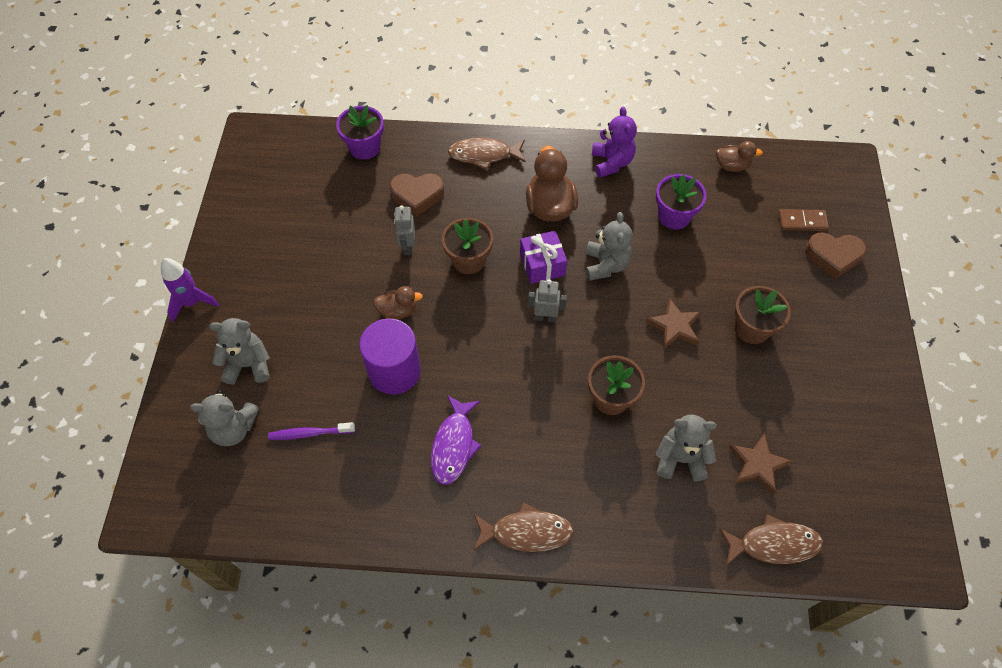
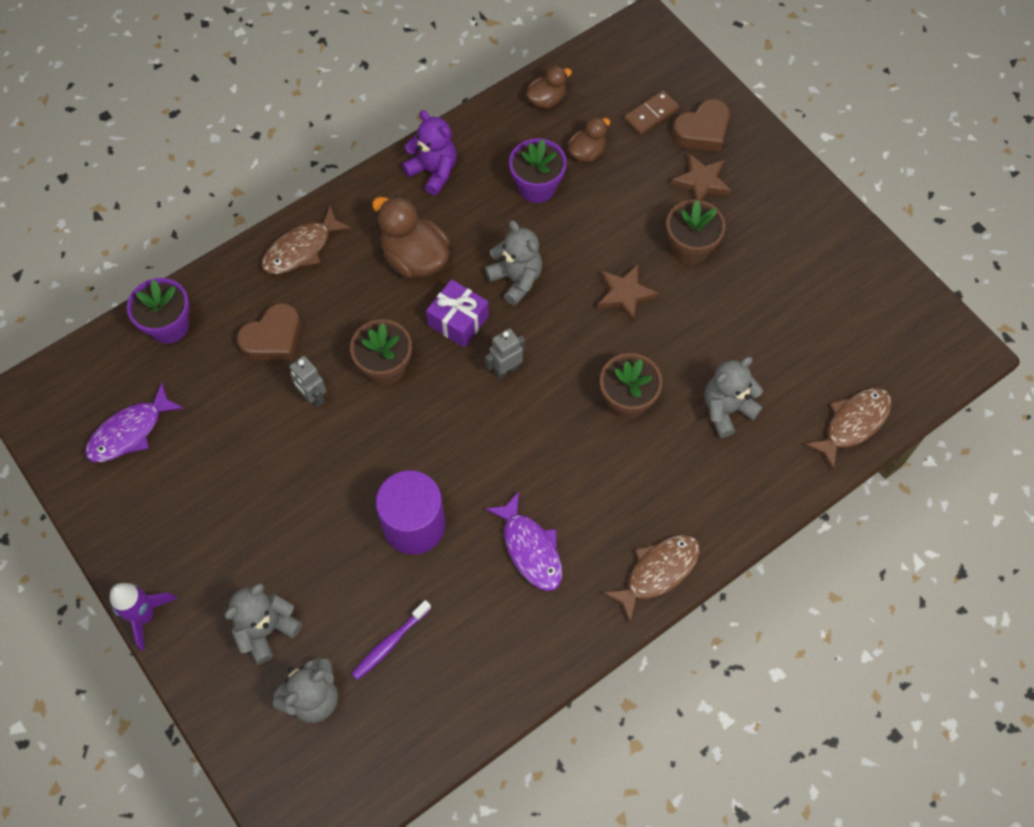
camera: 40 degrees left, 5 degrees up
(286, 192) = (130, 432): none -> purple fish
(398, 311) = (363, 466): brown duck -> brown duck (587, 152)
(757, 465) = (789, 367): brown star -> brown star (701, 182)

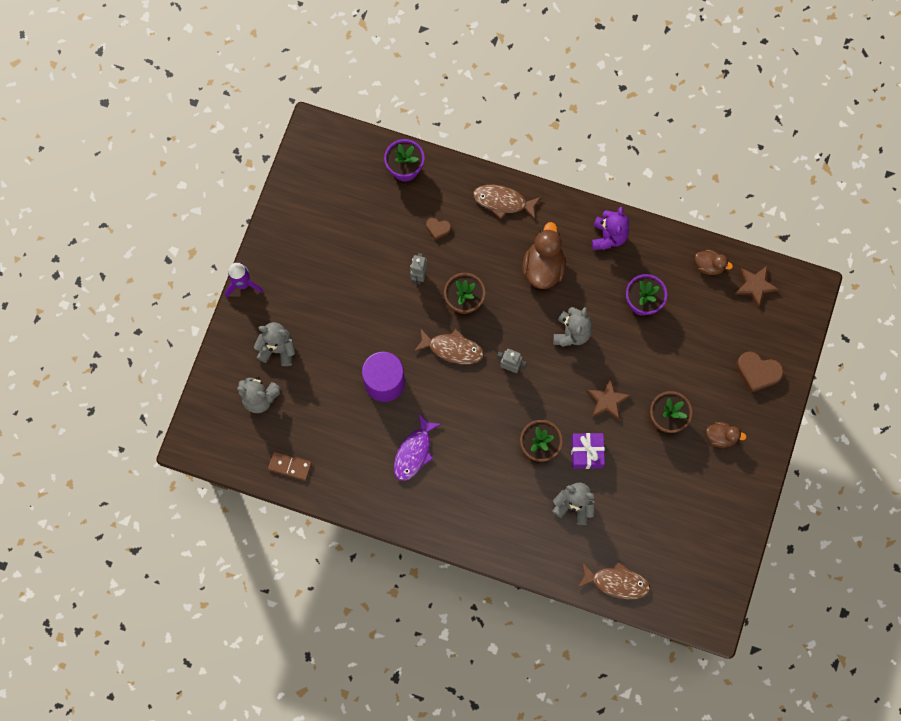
camera: 55 degrees right, 10 degrees up
(130, 432) = (332, 198): purple fish -> none
(273, 338) = (438, 229): brown heart -> brown heart, size x0.56
(390, 643) = (313, 415): purple toothbrush -> none
(458, 321) = (521, 320): purple gift -> purple gift (586, 453)
(587, 152) = (688, 315): brown duck -> brown duck (721, 437)
(651, 114) = (746, 334): brown domino -> brown domino (290, 466)
(658, 572) = (448, 528): brown fish -> brown fish (452, 349)
(701, 182) = (719, 395): brown star -> brown star (755, 286)

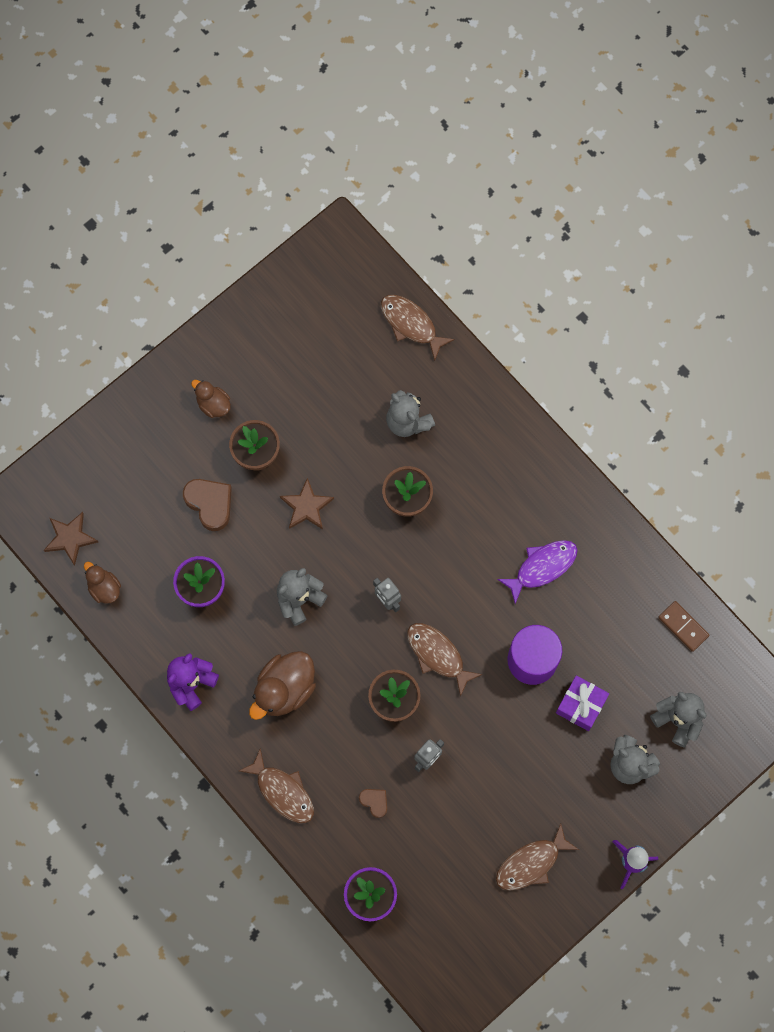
camera: 150 degrees left, 0 degrees up
(310, 247) = (531, 863): none -> brown fish
(586, 453) = (362, 466): purple gift -> purple gift (581, 705)
(757, 372) = (131, 447): brown heart -> brown heart (210, 504)

